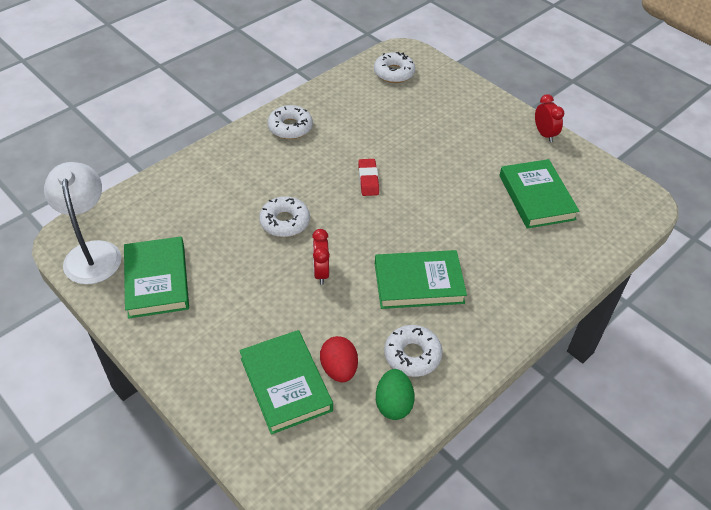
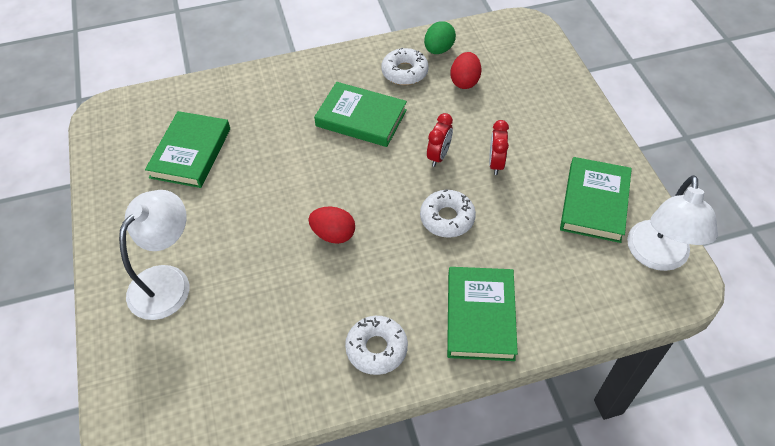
camera: 150 degrees left, 5 degrees up
(286, 384) = (510, 85): green book -> green book (480, 316)
(368, 180) = (333, 234): red eraser -> red egg
(394, 73) = (179, 394): white donut -> none
(459, 116) = (167, 281): none -> white lamp
(544, 134) = (105, 217): red clock -> red clock (496, 163)

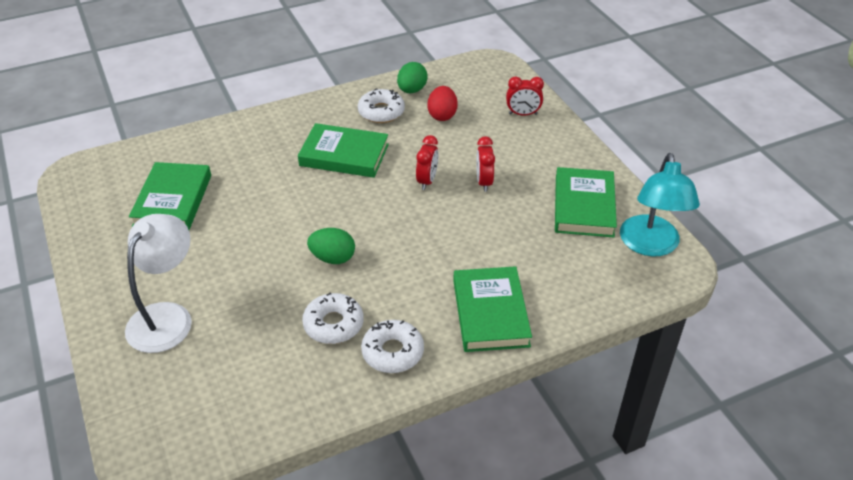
camera: 10 degrees left, 10 degrees down
(333, 234) = (333, 258): red egg -> green egg
(447, 218) = (444, 233): white donut -> white donut (333, 324)
(547, 87) = (523, 114): none -> red clock
(657, 257) = (650, 245): white lamp -> turquoise lamp

